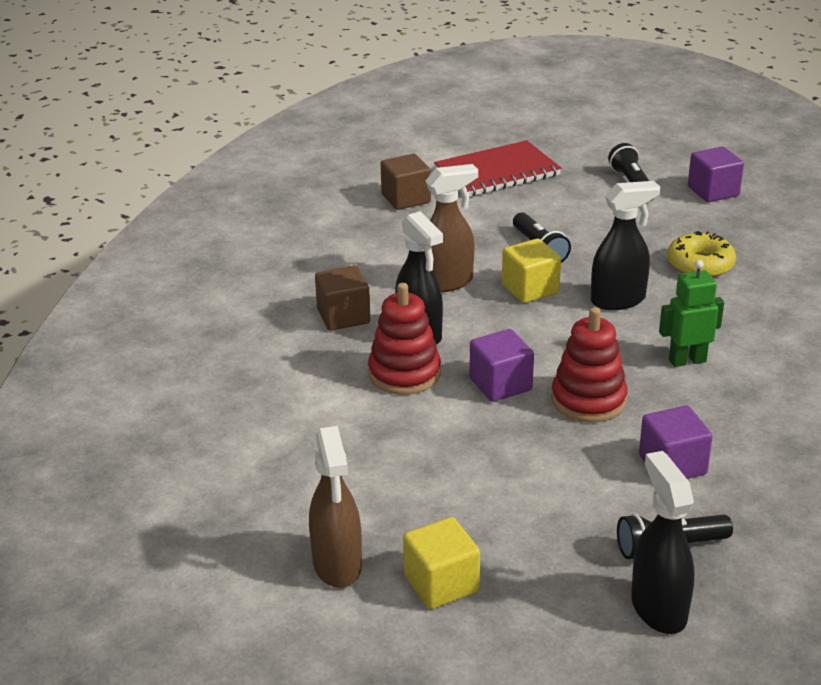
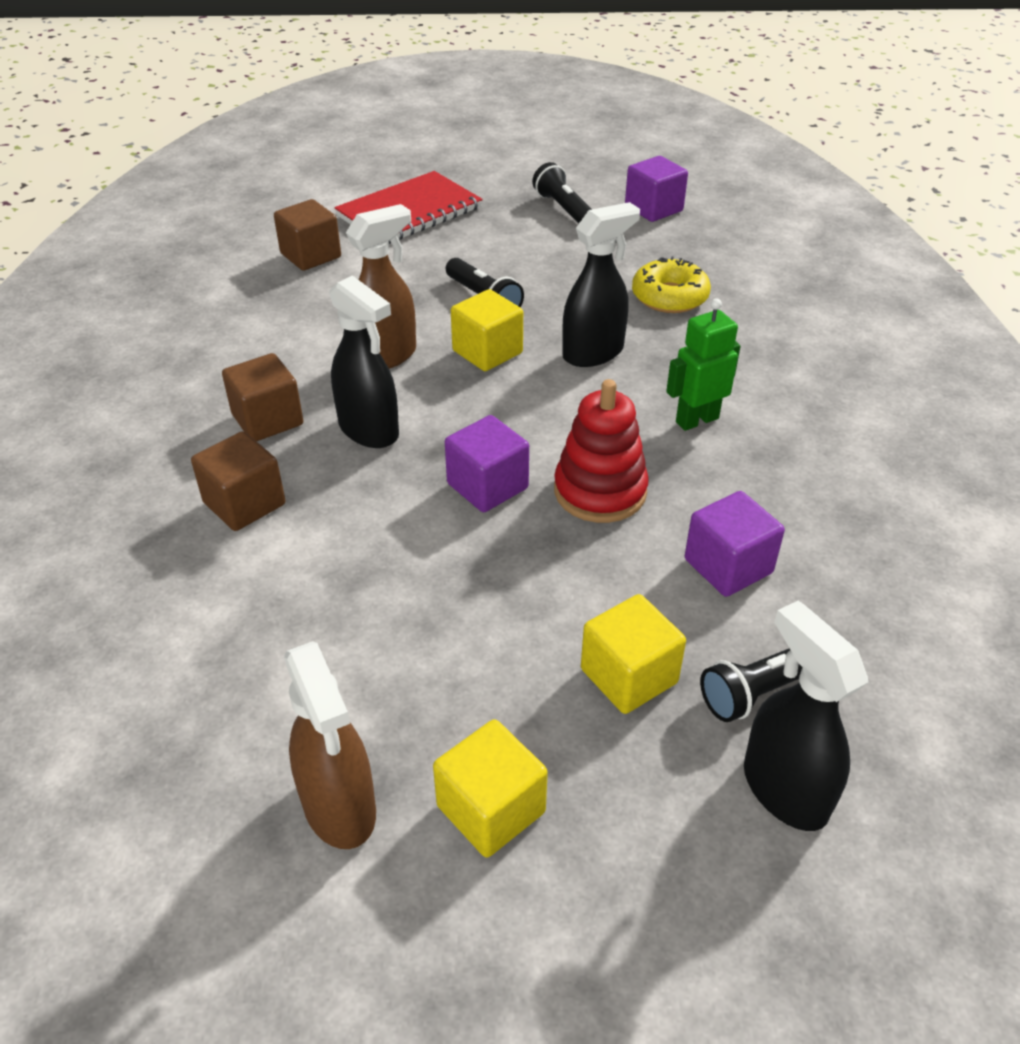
camera: 15 degrees left, 10 degrees up
(313, 371) = (244, 503): none -> brown cube
(404, 374) = (363, 489): red stacking toy -> none
(568, 523) = (629, 676): none -> yellow cube

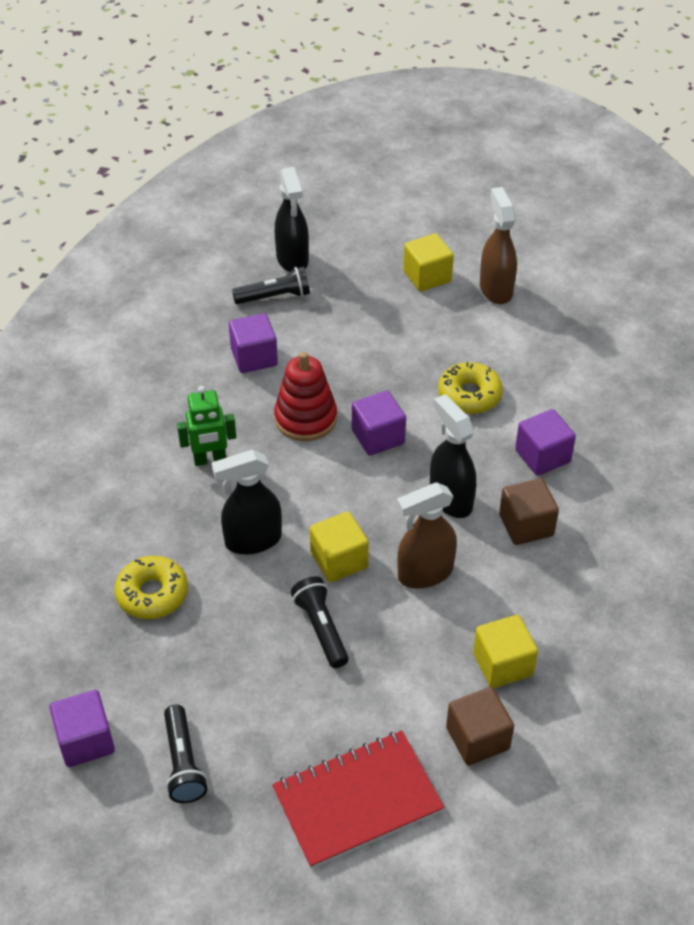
camera: 165 degrees left, 5 degrees up
(244, 503) = (542, 456): brown cube -> purple cube
(363, 571) = (469, 395): none -> yellow donut
(629, 676) = (339, 314): yellow cube -> yellow cube (502, 664)

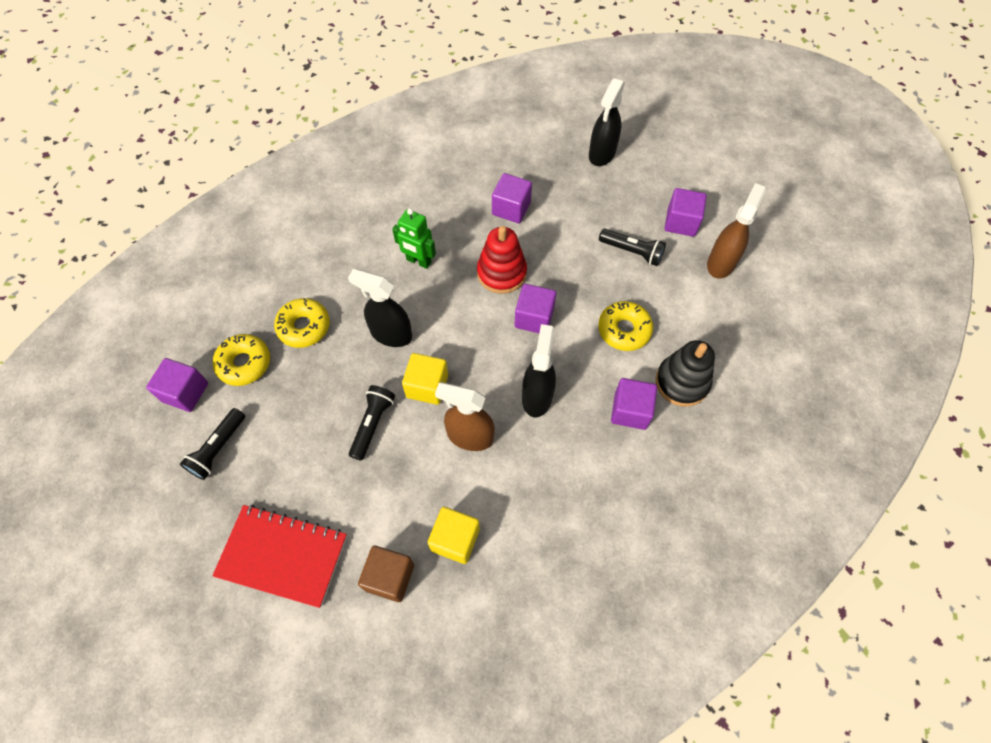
camera: 40 degrees right, 15 degrees up
(123, 670) = (244, 363): none -> yellow donut
(274, 297) = (564, 174): black flashlight -> black flashlight (632, 252)
(427, 276) = (681, 222): yellow cube -> purple cube
(526, 525) = (568, 453): brown cube -> none
(561, 405) = (682, 382): none -> black stacking toy

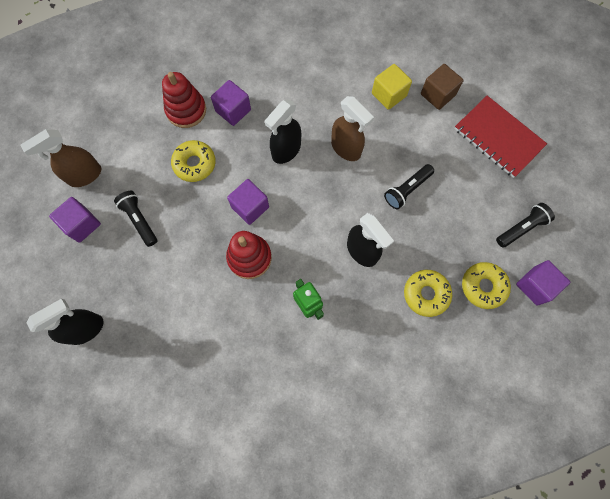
camera: 150 degrees left, 10 degrees up
(427, 386) = (356, 197): yellow cube -> none
(511, 208) = (202, 315): purple cube -> none
(682, 382) = (186, 110): black stacking toy -> red stacking toy

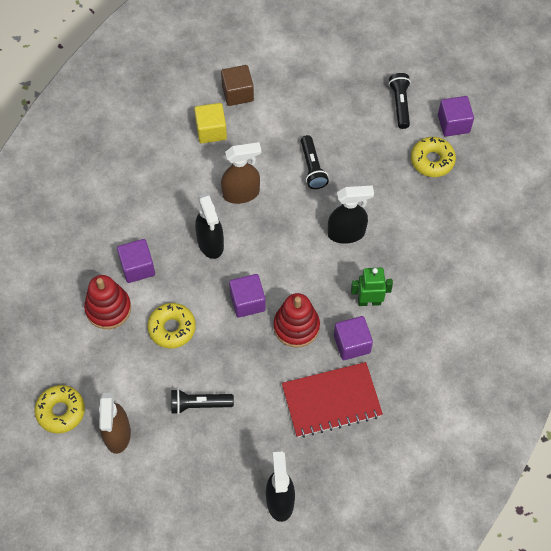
camera: 60 degrees left, 10 degrees down
(82, 224) = (170, 459): purple cube -> purple cube (352, 344)
(426, 294) = (413, 205): yellow donut -> yellow donut (61, 411)
(498, 137) = (309, 72): red notebook -> red notebook (331, 400)

